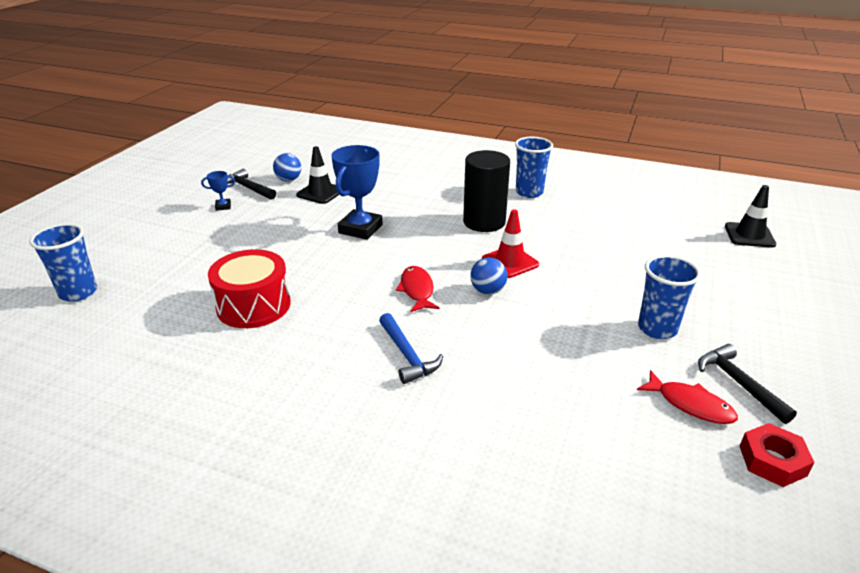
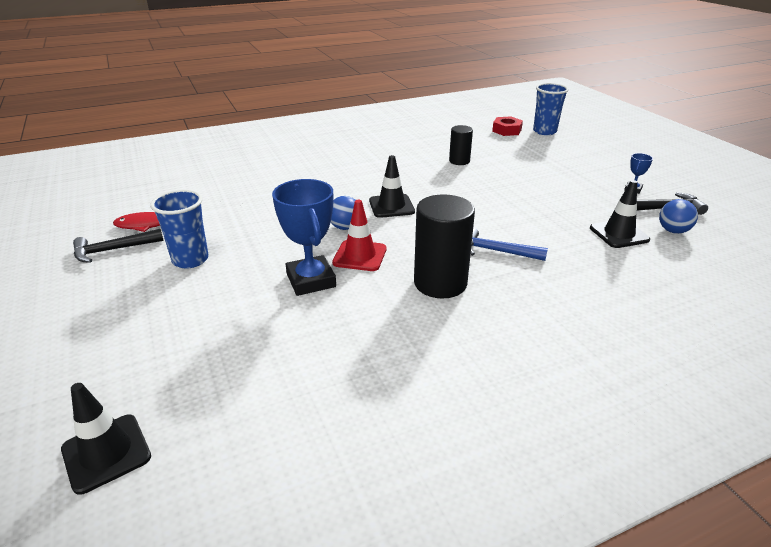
camera: 135 degrees right, 0 degrees up
(253, 305) = (459, 161): red drum -> black cylinder
(360, 229) = (514, 223): blue trophy -> blue trophy (311, 280)
(407, 355) = (340, 178): blue hammer -> blue hammer (496, 251)
(417, 290) = (391, 206): red fish -> black traffic cone
(529, 192) = (463, 357): blue cup -> none
(738, 383) = (113, 250): black hammer -> black hammer turned 135 degrees clockwise
(772, 461) = (89, 220): red nut -> red nut (506, 130)

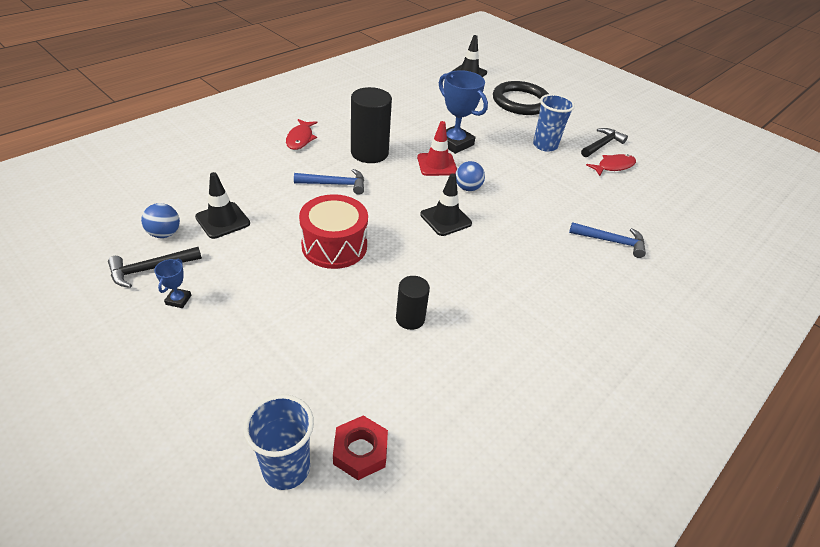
camera: 155 degrees right, 10 degrees up
(113, 342) = (520, 102): none -> black ring
(258, 174) = (611, 241): none -> blue hammer
(506, 202) = (334, 246): none -> red drum
(538, 320) = (300, 139): none -> red fish

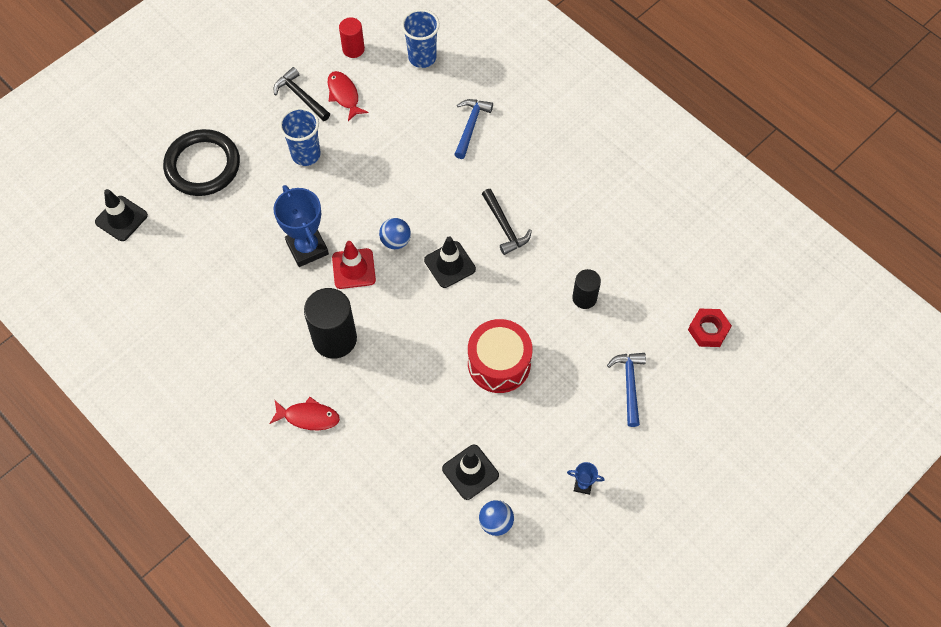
camera: 85 degrees left, 20 degrees up
(151, 269) = (547, 520): black hammer -> black hammer (504, 227)
(286, 468) = (726, 375): blue cup -> blue cup (422, 57)
(335, 184) = (399, 371): blue hammer -> blue hammer (629, 385)
(454, 143) = (307, 248): blue trophy -> blue trophy turned 75 degrees counterclockwise
(665, 173) = (353, 49): none -> red cylinder

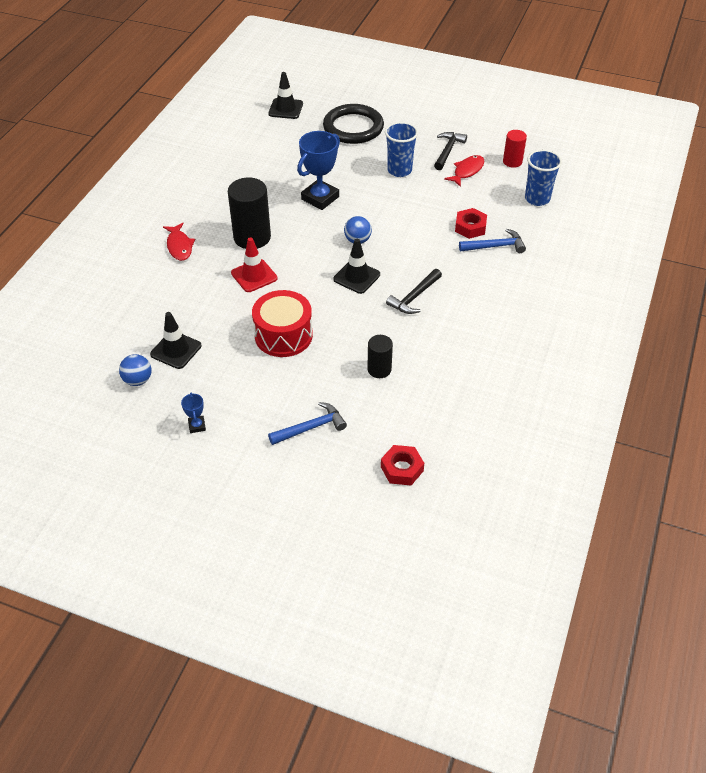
camera: 65 degrees right, 15 degrees down
(353, 269) = (318, 227): red traffic cone -> red traffic cone (254, 276)
(431, 133) = (470, 227): none -> red nut

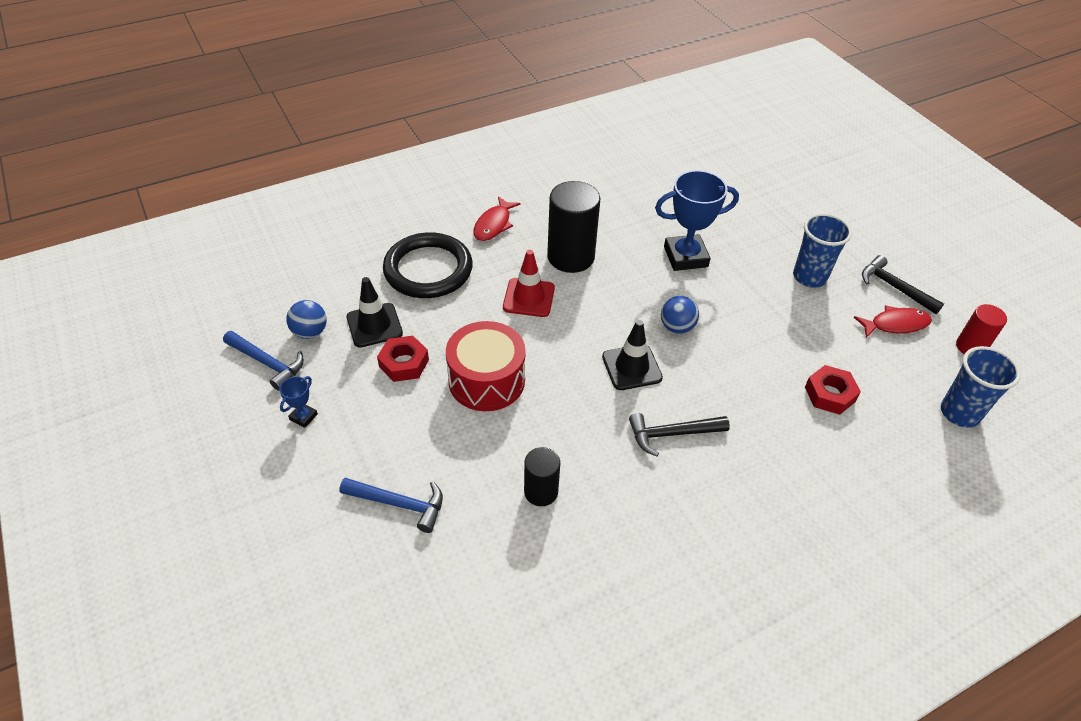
camera: 40 degrees right, 0 degrees up
(285, 109) = (749, 145): black traffic cone -> none
(353, 127) = (804, 202): black ring -> black ring (428, 270)
(402, 469) = (434, 634): red nut -> red nut (404, 363)
(448, 151) = (894, 287): black hammer -> black hammer turned 105 degrees counterclockwise
(495, 246) = (838, 438): blue hammer -> blue hammer (267, 363)

